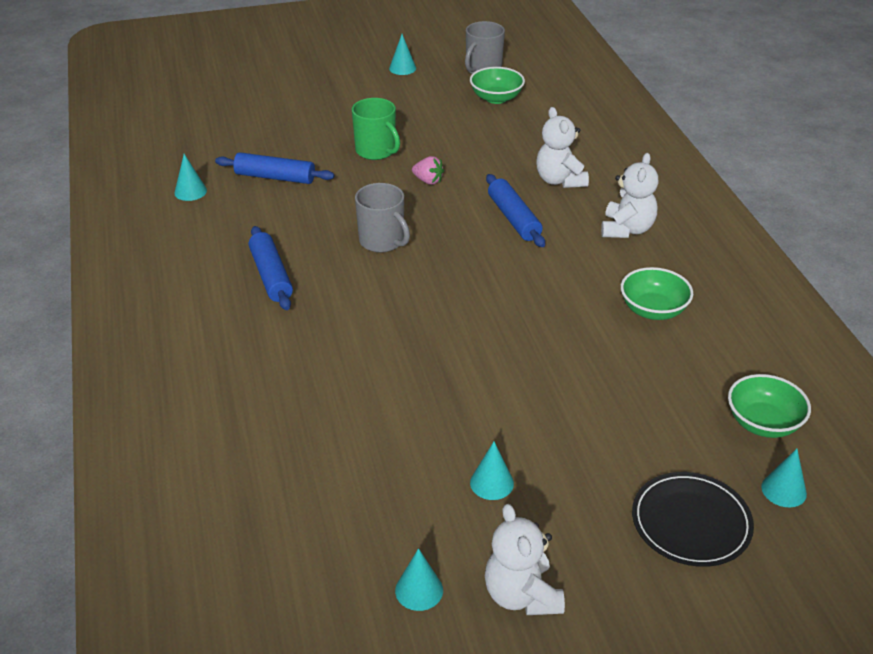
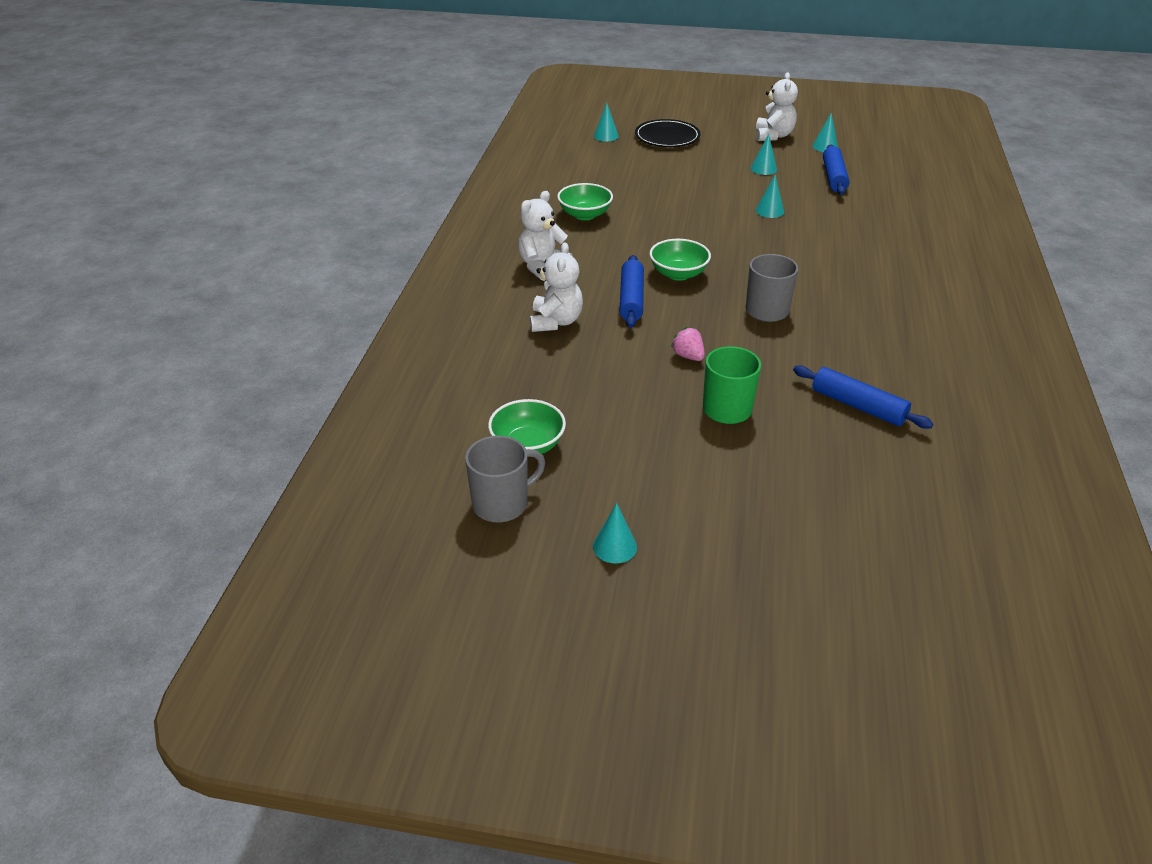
camera: 155 degrees left, 0 degrees up
(190, 191) = (961, 414): turquoise cone -> turquoise cone (769, 211)
(271, 276) = (879, 306): blue rolling pin -> blue rolling pin (834, 177)
(763, 423) = (583, 156): green bowl -> green bowl (678, 274)

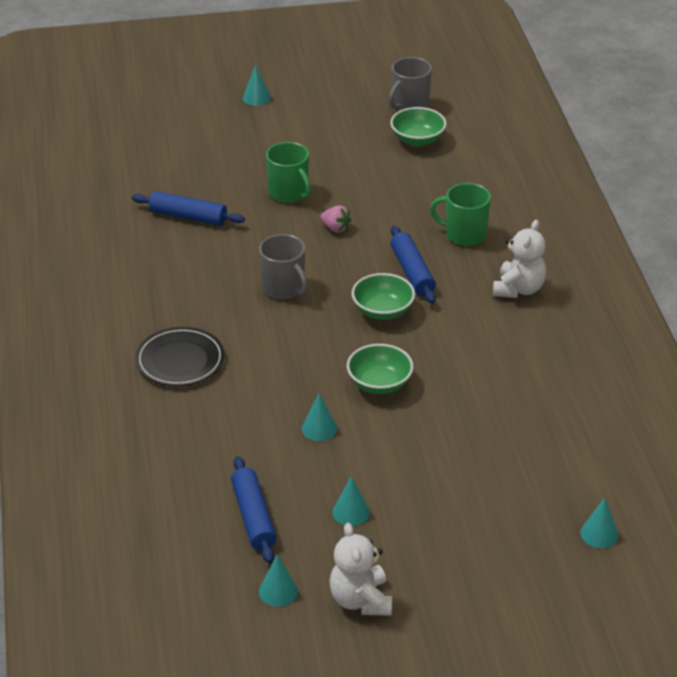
camera: 160 degrees right, 0 degrees up
(555, 322) = (464, 234): white teddy bear -> green mug
(585, 215) = (525, 370): green bowl -> green bowl (379, 384)
(614, 546) = (327, 100): turquoise cone -> turquoise cone (256, 98)
(667, 137) = (513, 554): black plate -> black plate (180, 360)

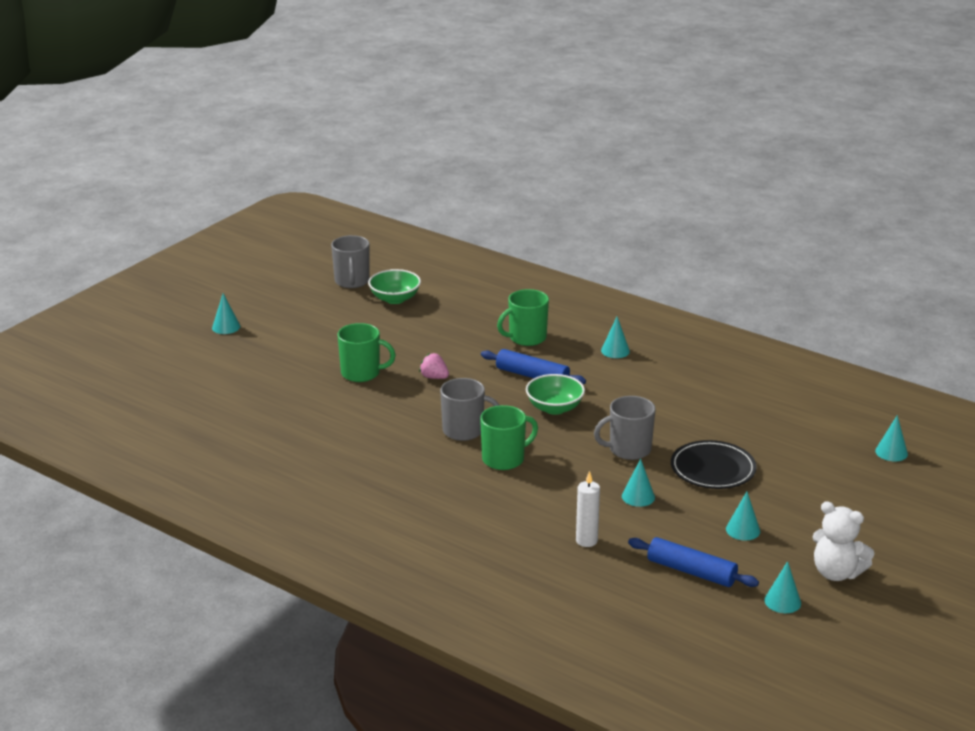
camera: 45 degrees left, 10 degrees down
(180, 360) = (472, 513): black plate -> black plate (713, 469)
(188, 217) = (312, 424): blue rolling pin -> none
(221, 438) = (586, 541): none -> white candle
(274, 331) = (504, 459): none -> green mug
(335, 228) = (434, 377): pink strawberry -> pink strawberry turned 135 degrees counterclockwise
(379, 384) = (628, 449): green bowl -> grey mug
(518, 289) = (615, 351): white teddy bear -> turquoise cone

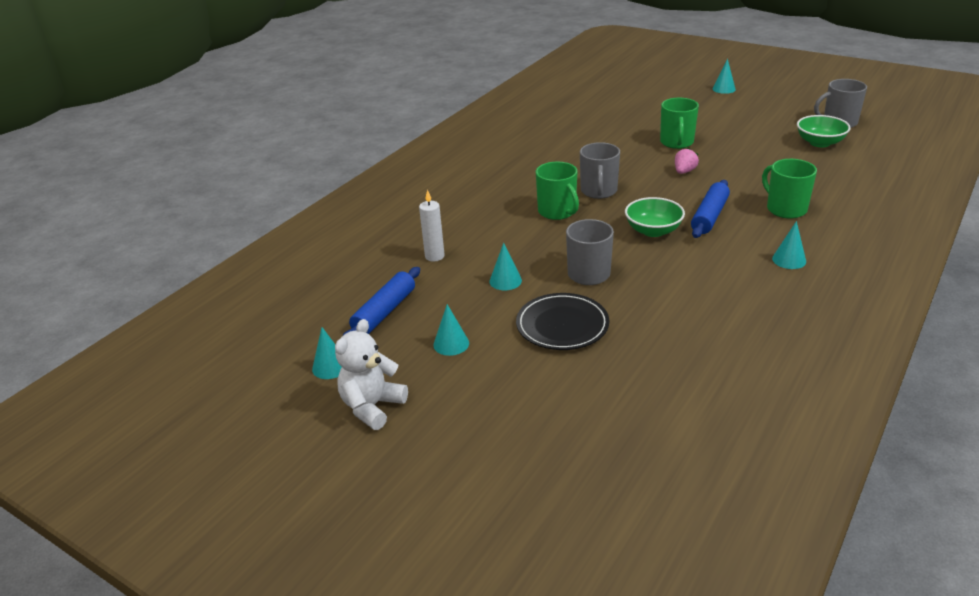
camera: 90 degrees right, 5 degrees up
(891, 452) = (630, 474): turquoise cone -> none

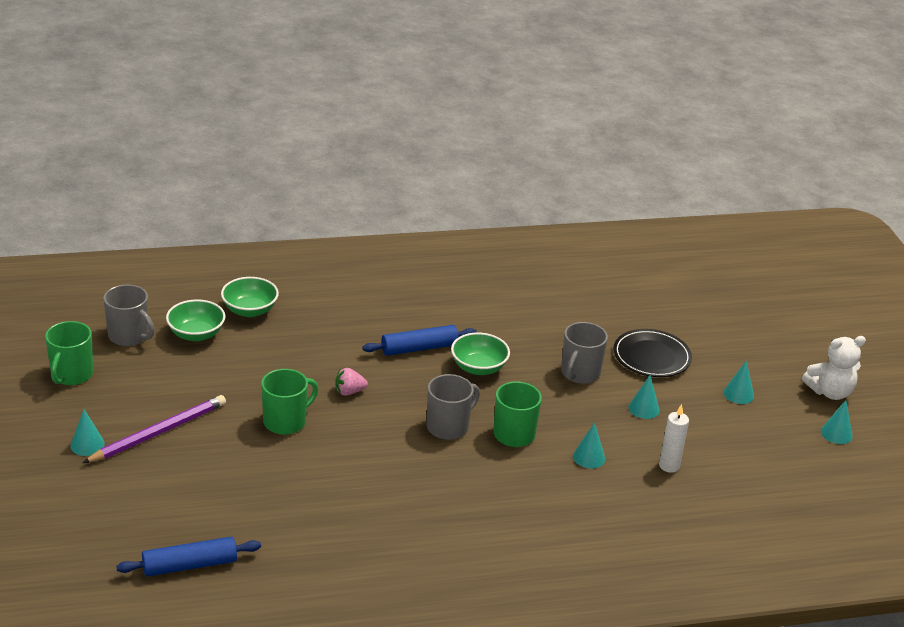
camera: 140 degrees left, 0 degrees up
(384, 312) = (760, 446): blue rolling pin -> blue rolling pin (190, 565)
(712, 107) = (158, 432): none -> purple pencil
(785, 209) = (361, 316): green mug -> green mug (71, 375)
(789, 260) = (441, 292): turquoise cone -> turquoise cone (589, 457)
(837, 169) = (250, 310): none -> green bowl

